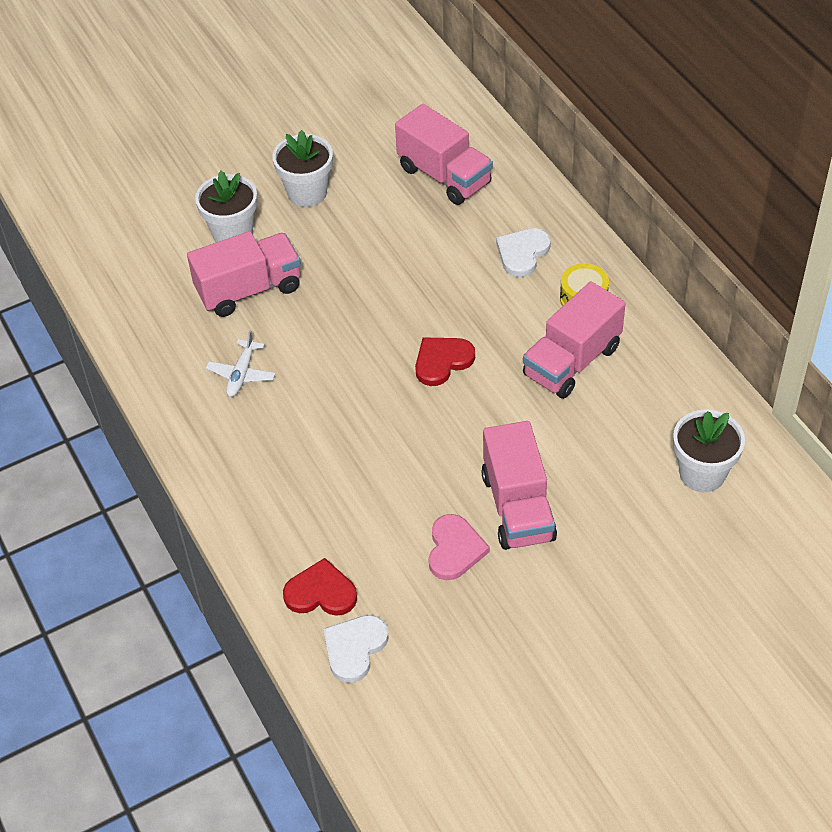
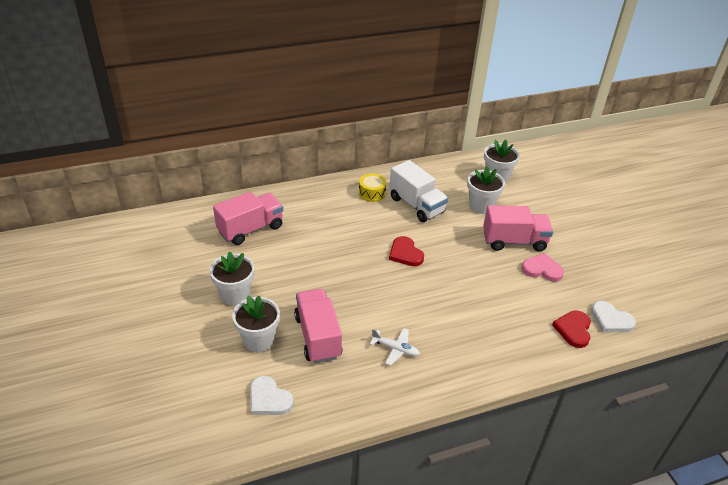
camera: 85 degrees left, 10 degrees down
(522, 253) = (329, 209): white heart -> white heart (269, 399)
(572, 361) = (416, 205): pink truck -> white truck
(603, 453) = (481, 206): none -> white flower pot

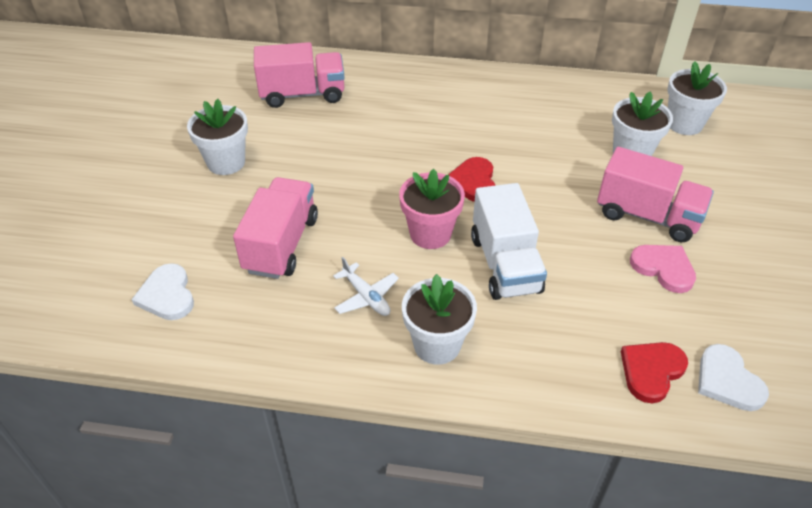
camera: 30 degrees right, 5 degrees up
(258, 340) = (210, 222): white flower pot -> white flower pot (437, 345)
(372, 193) = (486, 95): yellow drum -> none
(404, 296) = (430, 234): none -> pink flower pot
(416, 205) = (536, 126): white truck -> white truck (505, 264)

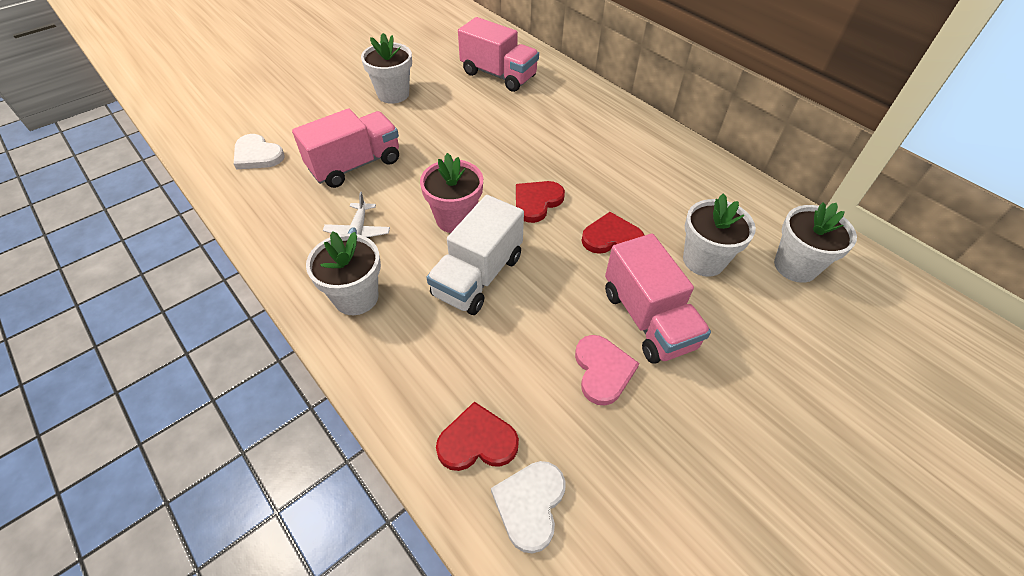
camera: 40 degrees right, 5 degrees up
(167, 295) = (257, 155): white heart -> white heart turned 75 degrees counterclockwise
(558, 175) = (611, 238): none -> red heart

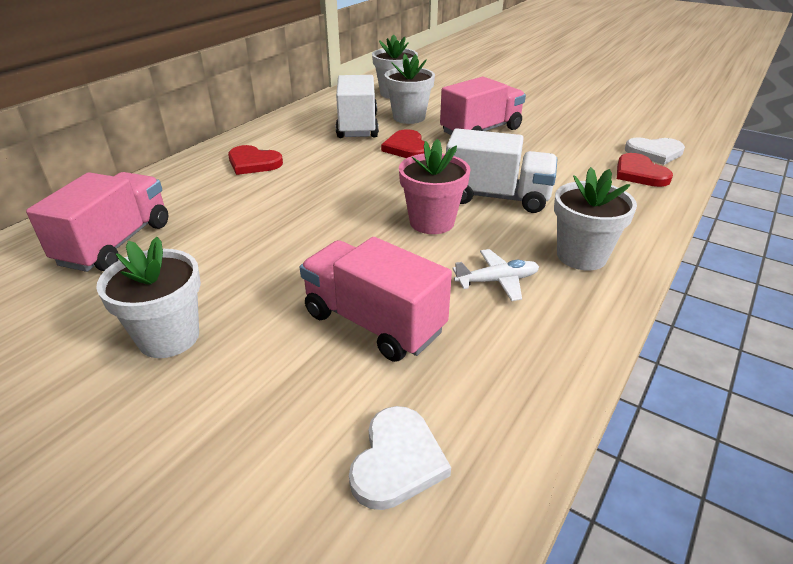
camera: 105 degrees left, 15 degrees down
(537, 202) = (379, 183): red heart -> red heart (253, 163)
(602, 370) = (539, 141): pink heart -> none
(680, 211) = (357, 126): none -> white truck

